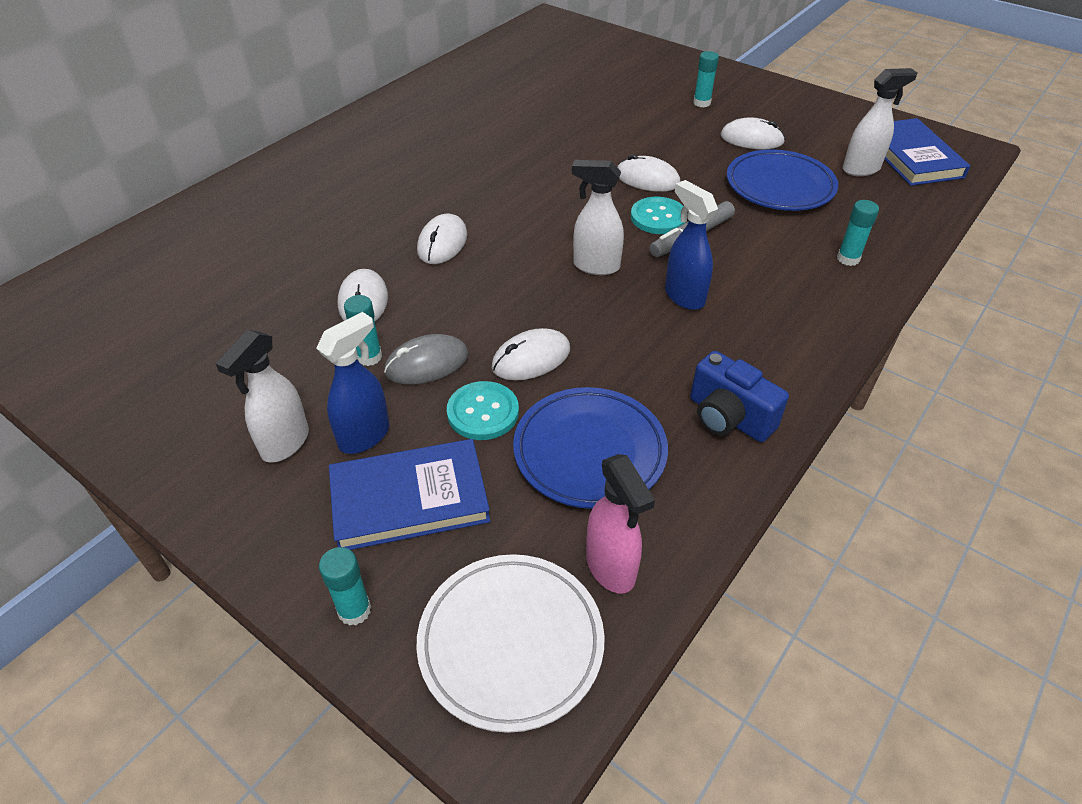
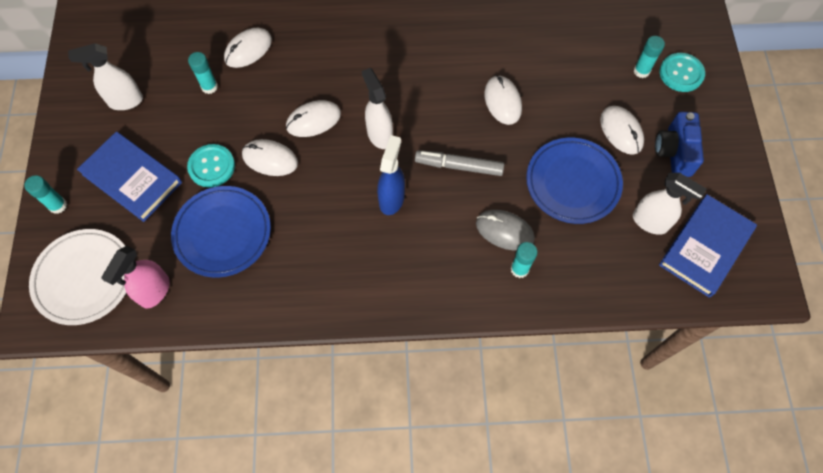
camera: 50 degrees right, 20 degrees up
(365, 436) = (156, 129): blue spray bottle -> none
(427, 363) = (226, 115): grey mouse -> grey mouse (504, 231)
(442, 243) = (330, 45): white mouse -> white mouse (313, 120)
(658, 217) = (463, 135): turquoise button -> turquoise button (681, 73)
(728, 417) = (302, 284): blue camera -> blue camera (674, 152)

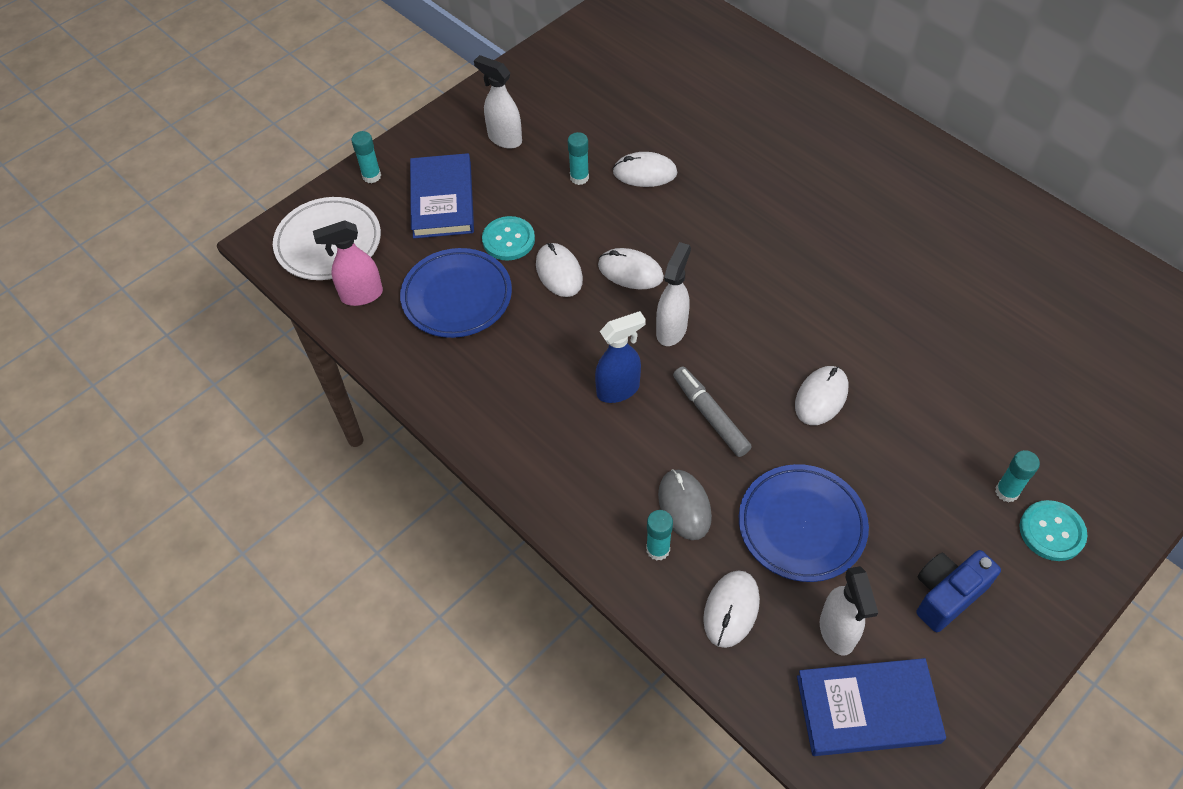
camera: 50 degrees right, 10 degrees down
(621, 131) = (912, 526): white mouse -> white mouse (731, 610)

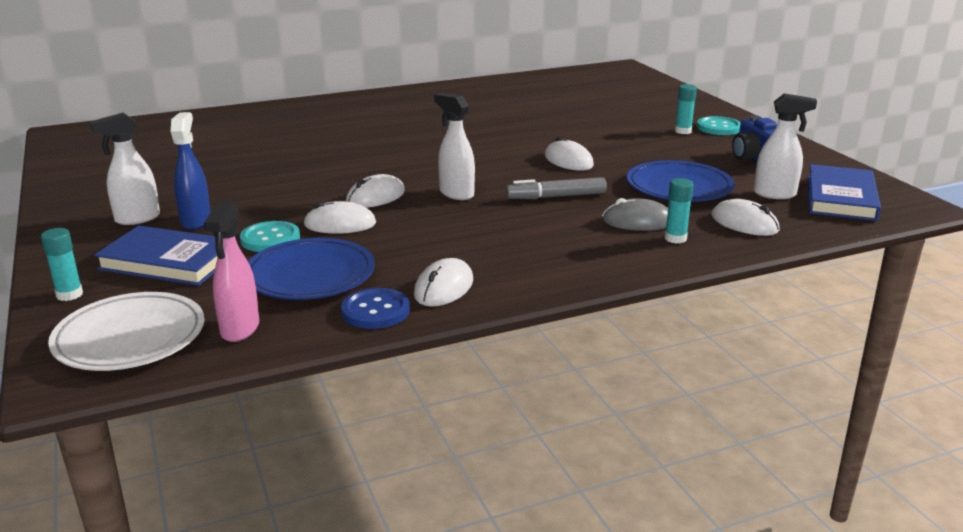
camera: 70 degrees left, 30 degrees down
(418, 364) = (375, 311): none -> blue button
(579, 177) = (240, 197): turquoise glue stick -> none
(618, 390) = (499, 224): blue spray bottle -> blue spray bottle (196, 221)
(645, 173) = (274, 172): white mouse -> white mouse (444, 288)

